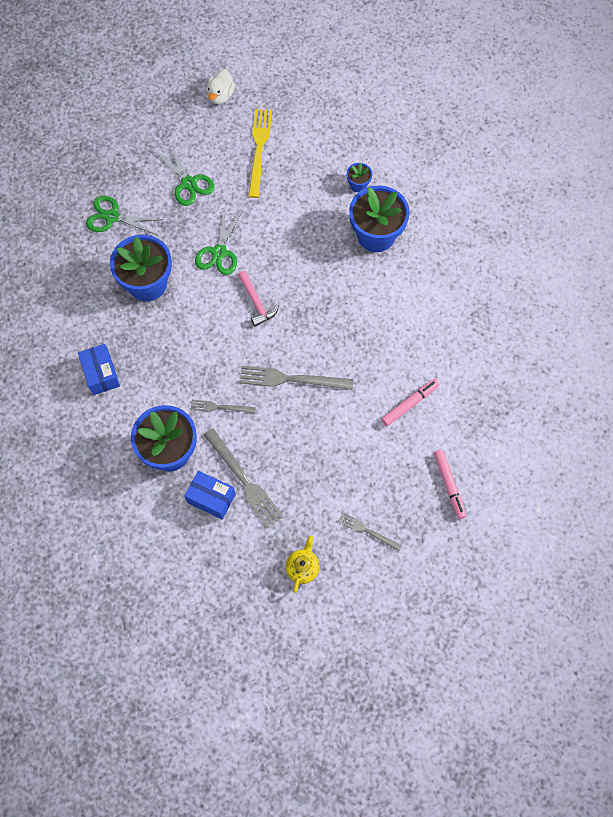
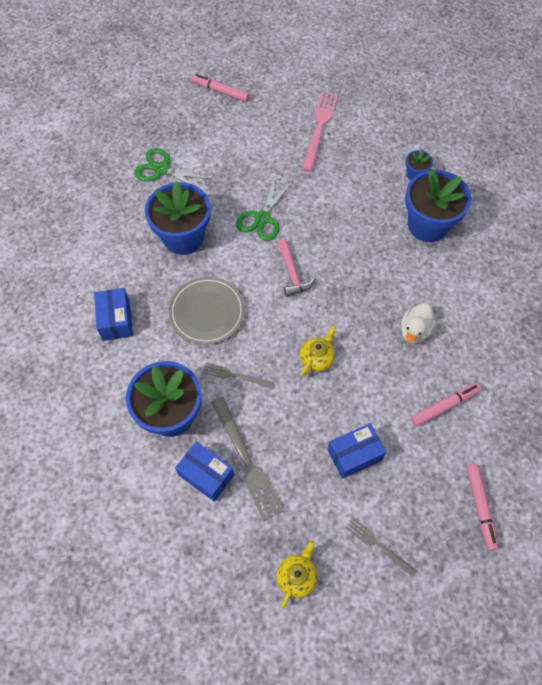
camera: 10 degrees right, 5 degrees down
(154, 123) = (220, 91): none -> pink marker
(184, 352) = (207, 312): none -> grey plate
(188, 183) = (244, 149): green scissors -> none
(220, 95) = (290, 76): white duck -> white duck (414, 331)
(259, 149) = (319, 128): yellow fork -> pink fork
(291, 379) = (317, 358): grey fork -> yellow teapot
(337, 459) = (354, 454): none -> blue box

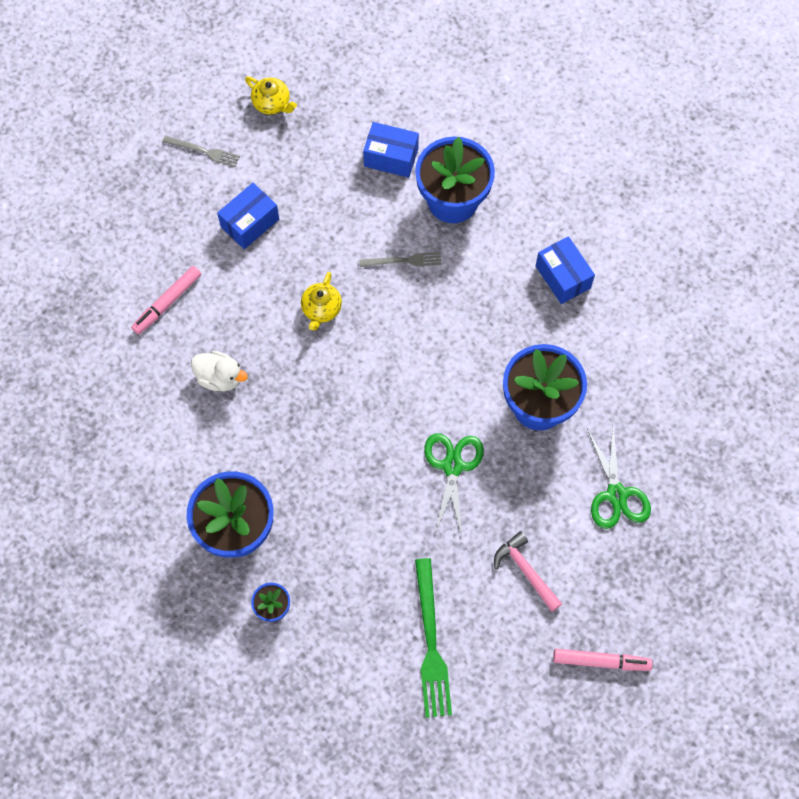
camera: 160 degrees right, 5 degrees up
(161, 169) = (616, 494): green scissors -> green scissors turned 75 degrees clockwise
(207, 312) = (466, 320): grey plate -> none
(247, 461) = (356, 182): grey fork -> none
(292, 273) = (386, 402): pink hammer -> pink hammer (526, 571)
(296, 576) = (272, 103): yellow teapot -> yellow teapot turned 60 degrees counterclockwise
(319, 128) = (431, 643): pink fork -> green fork
(414, 331) = (220, 378): white duck -> white duck turned 105 degrees clockwise
(480, 507) = (111, 215): pink marker -> none

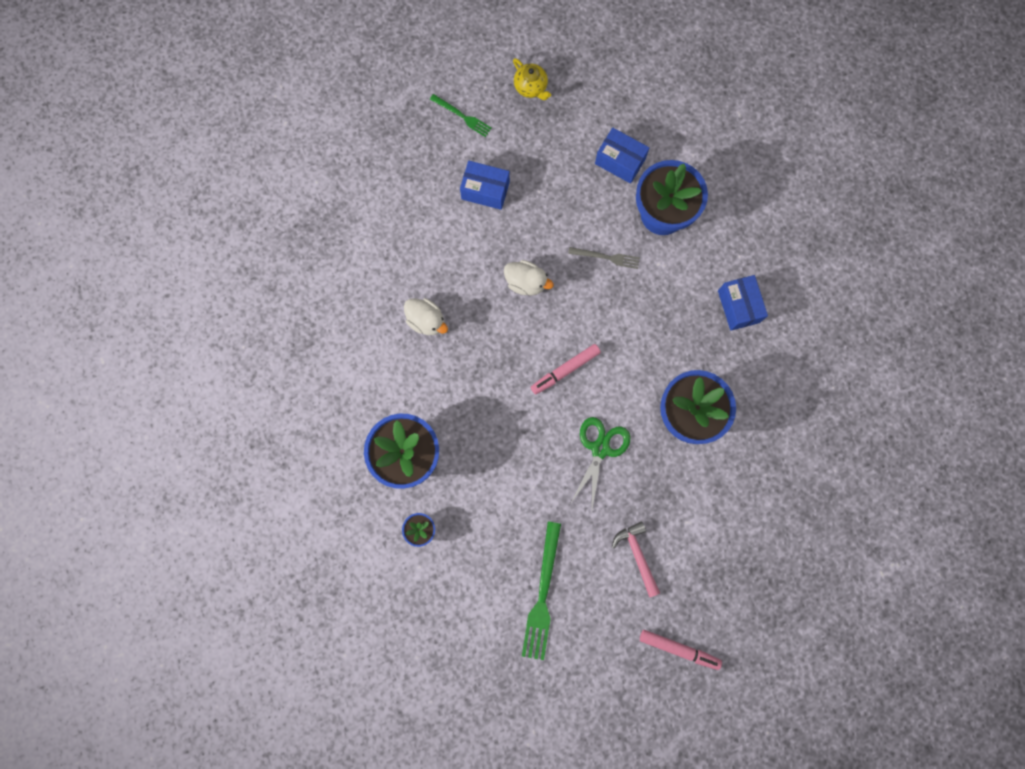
camera: 15 degrees right, 10 degrees up
(167, 303) = (399, 244): pink marker -> pink marker (565, 370)
(203, 151) = (462, 116): grey fork -> green fork
(250, 223) = (485, 190): blue box -> blue box turned 45 degrees clockwise
(321, 309) = (526, 282): yellow teapot -> white duck
(616, 494) = (731, 510): green scissors -> none

